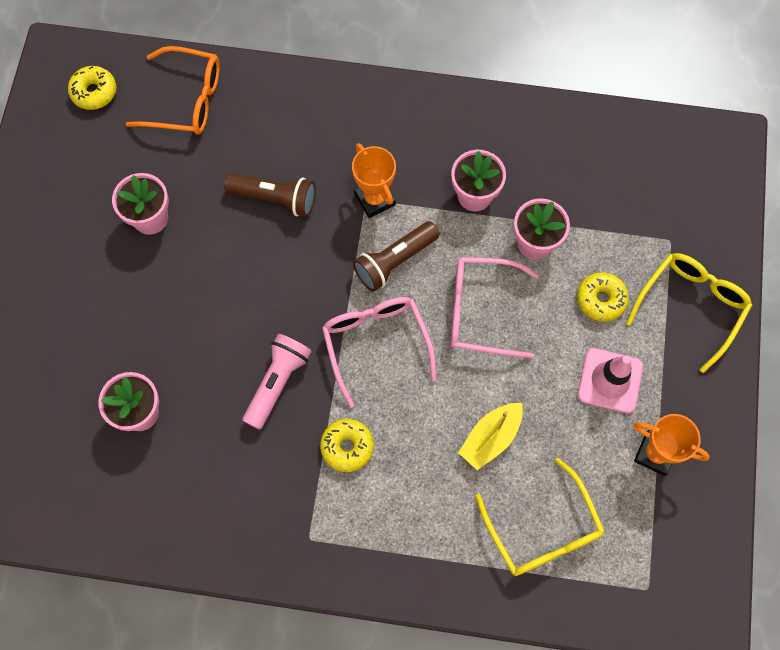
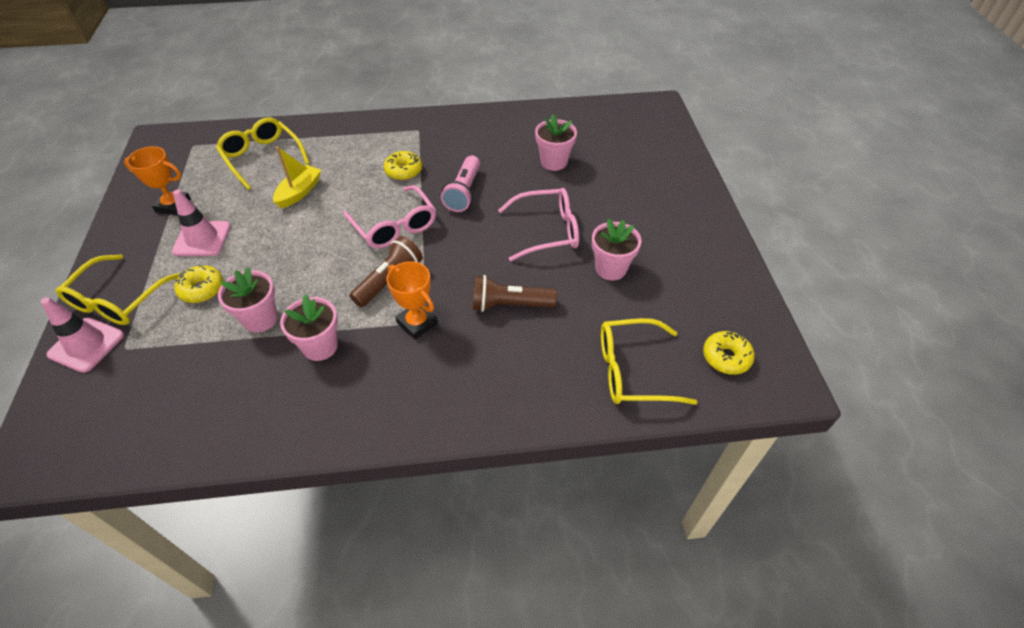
camera: 165 degrees right, 20 degrees down
(186, 100) = (633, 371): orange glasses -> yellow glasses
(481, 311) = (310, 261): pink glasses -> pink glasses (547, 231)
(709, 253) = (86, 345): none -> pink traffic cone

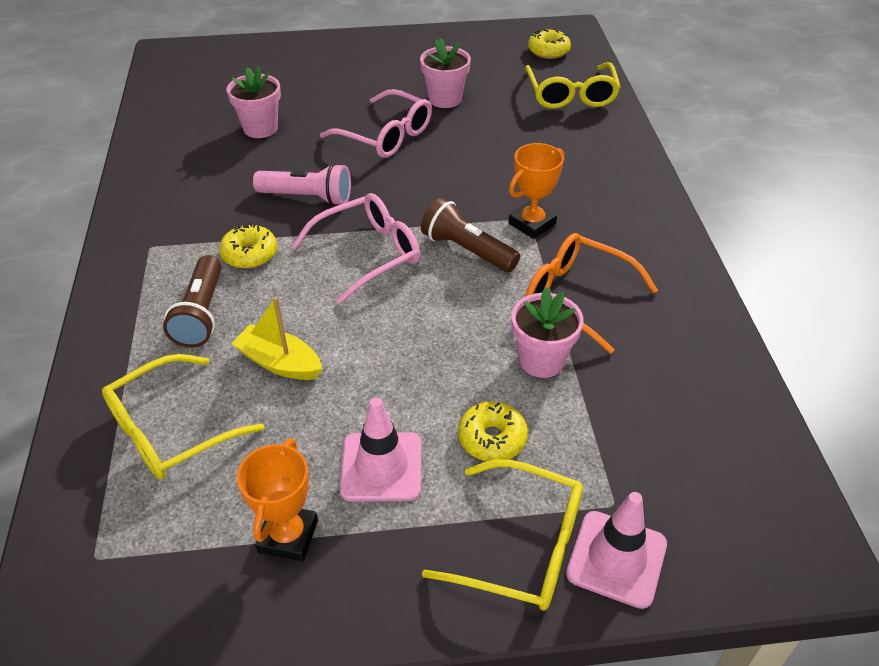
camera: 90 degrees left, 5 degrees down
(320, 346) = (577, 297): pink flower pot -> orange glasses
(509, 305) = (499, 161): brown flashlight -> brown flashlight (201, 314)
(547, 231) = (386, 136): pink glasses -> pink glasses turned 135 degrees clockwise

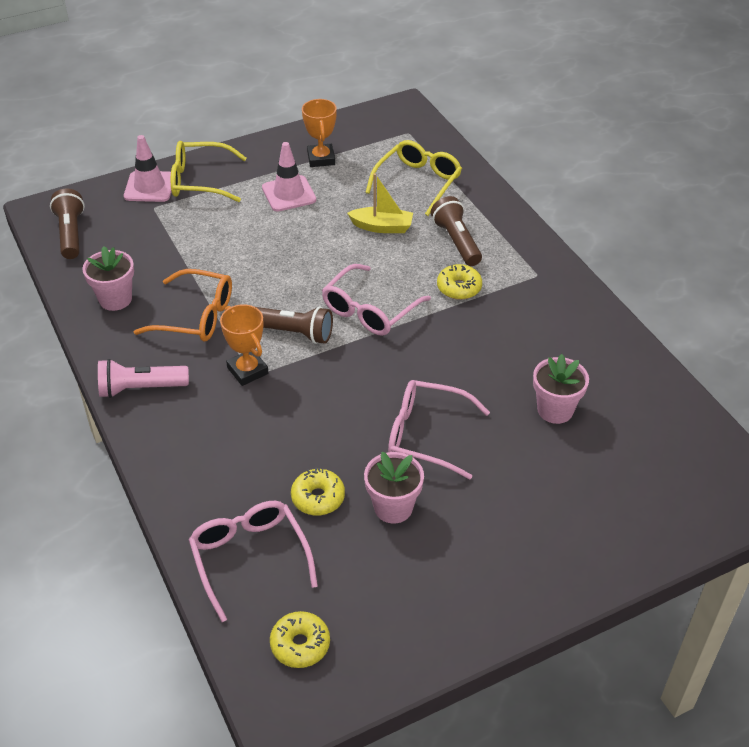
camera: 160 degrees right, 0 degrees up
(307, 197) = (452, 346): pink flashlight -> pink flashlight (141, 388)
(492, 438) = (231, 220): yellow donut -> yellow donut (318, 498)
(532, 224) = (247, 370): orange trophy -> orange trophy turned 60 degrees counterclockwise
(541, 360) = (212, 268): pink flower pot -> pink flower pot (115, 299)
(571, 95) = (250, 558): yellow glasses -> pink glasses
(756, 484) = (71, 234): none -> brown flashlight

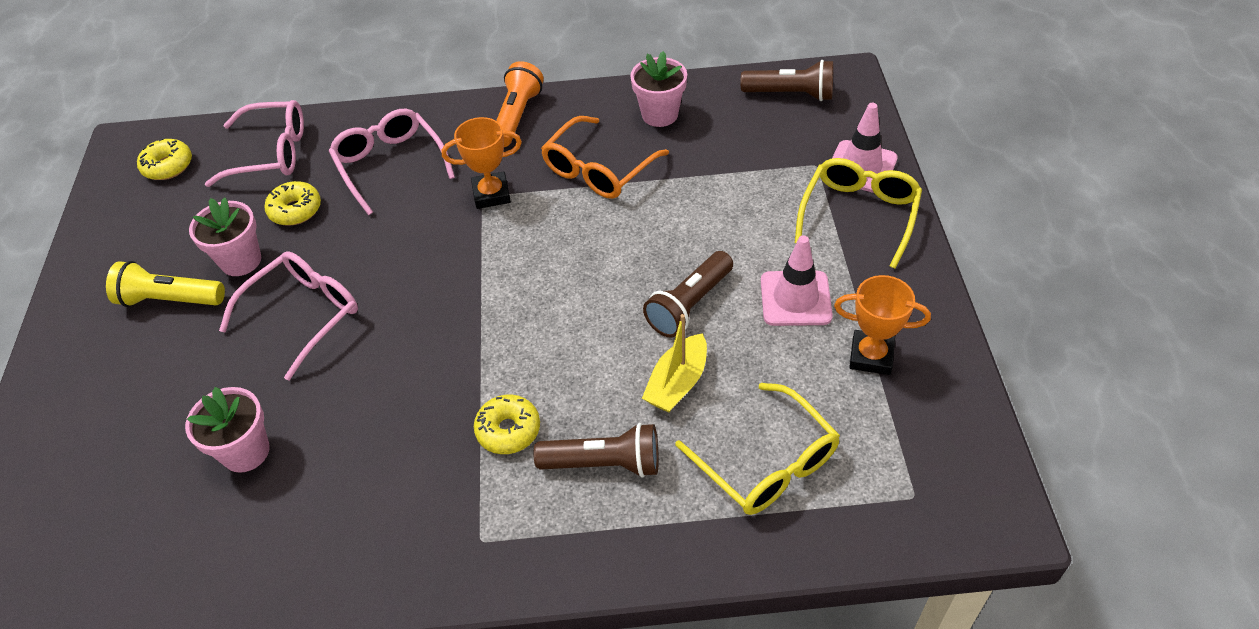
camera: 115 degrees right, 5 degrees up
(141, 388) = (517, 116): pink flashlight -> orange flashlight
(293, 333) = (525, 242): brown flashlight -> brown flashlight (689, 305)
(370, 310) = (521, 321): pink glasses -> pink glasses (390, 165)
(458, 536) = (170, 300): none -> yellow flashlight

